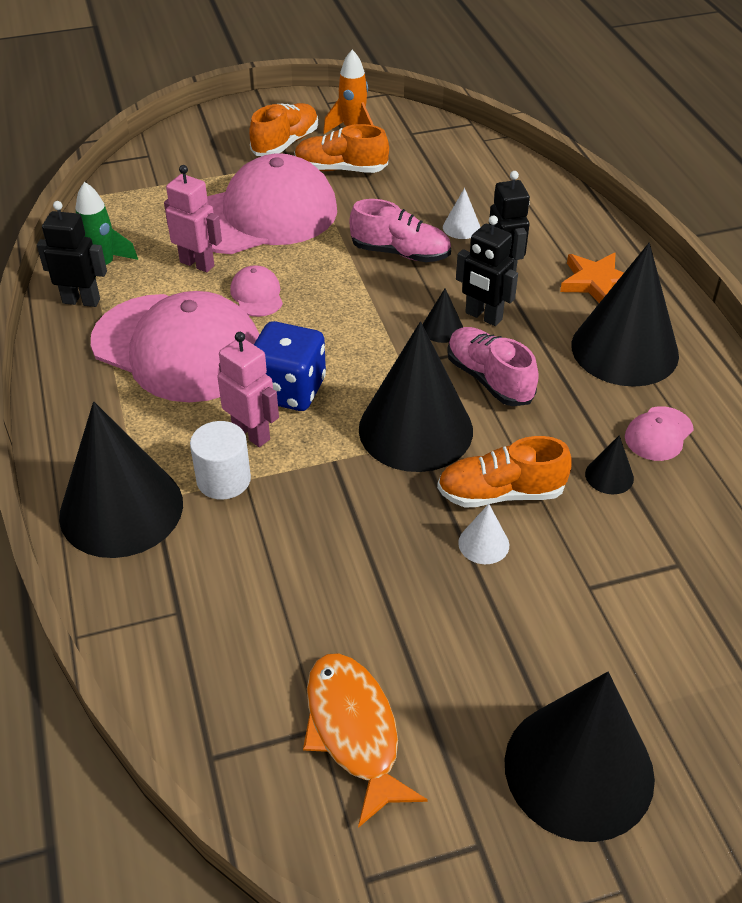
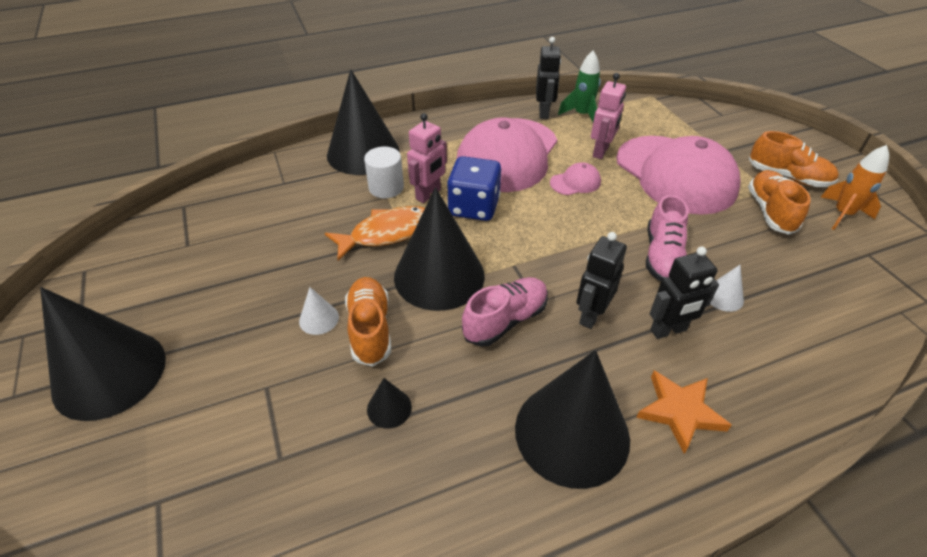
camera: 85 degrees right, 0 degrees up
(354, 731) = (180, 259): orange fish -> orange fish (387, 233)
(442, 328) = (565, 287): black cone -> none
(658, 434) = (447, 456): pink cap -> none

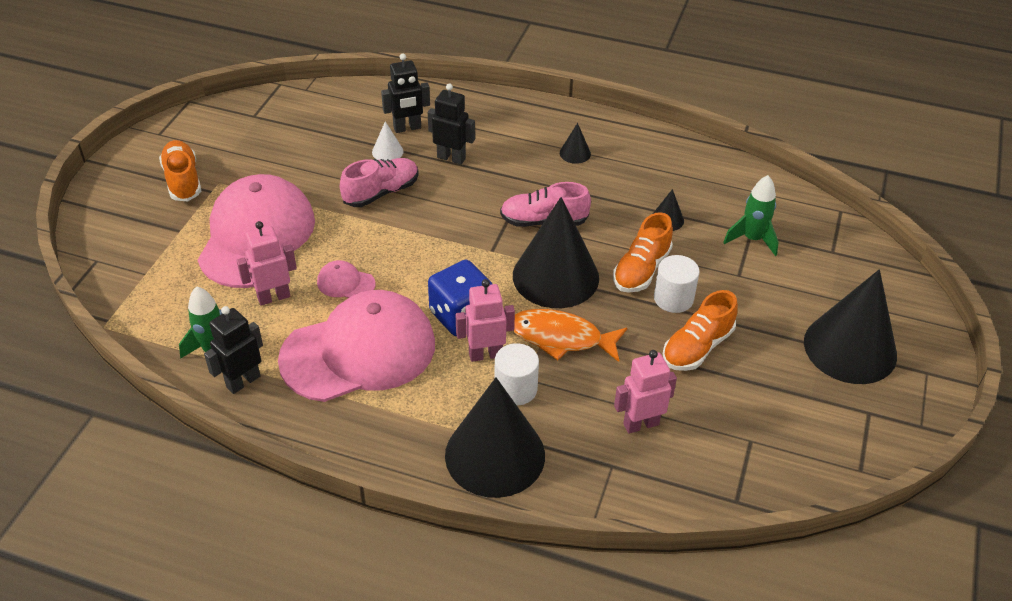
camera: 140 degrees left, 0 degrees up
(273, 448) = (752, 239): none -> green rocket
(280, 213) = (640, 424): none -> pink robot
(319, 319) = (673, 298): white cone -> white cylinder
(572, 433) = (575, 153): black cone -> black cone, size x0.40
(591, 315) = (485, 191): black robot -> black robot (407, 128)
(680, 411) = (506, 128): orange star -> none
(770, 211) = (252, 170): orange shoe -> orange shoe (697, 347)
(842, 214) = (211, 139): orange rocket -> none

